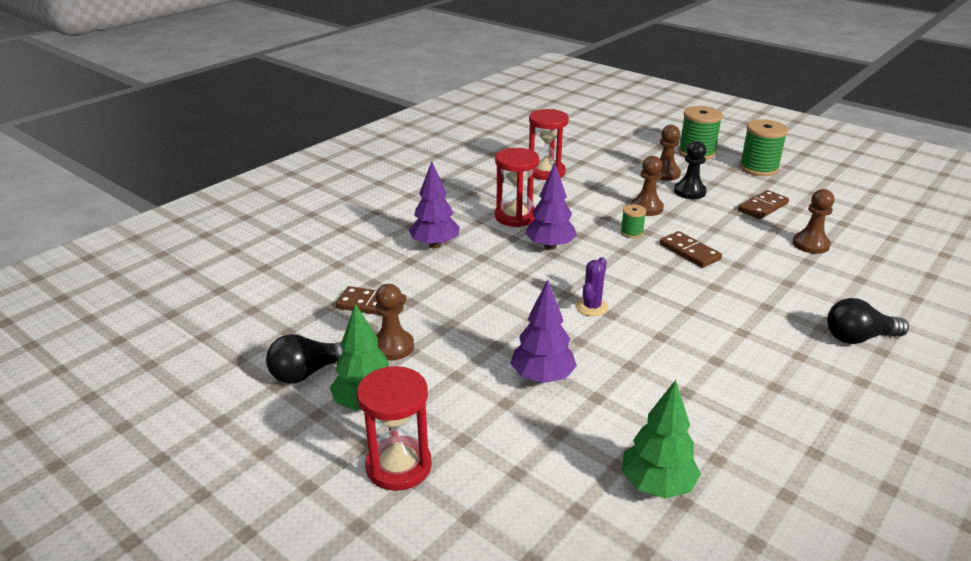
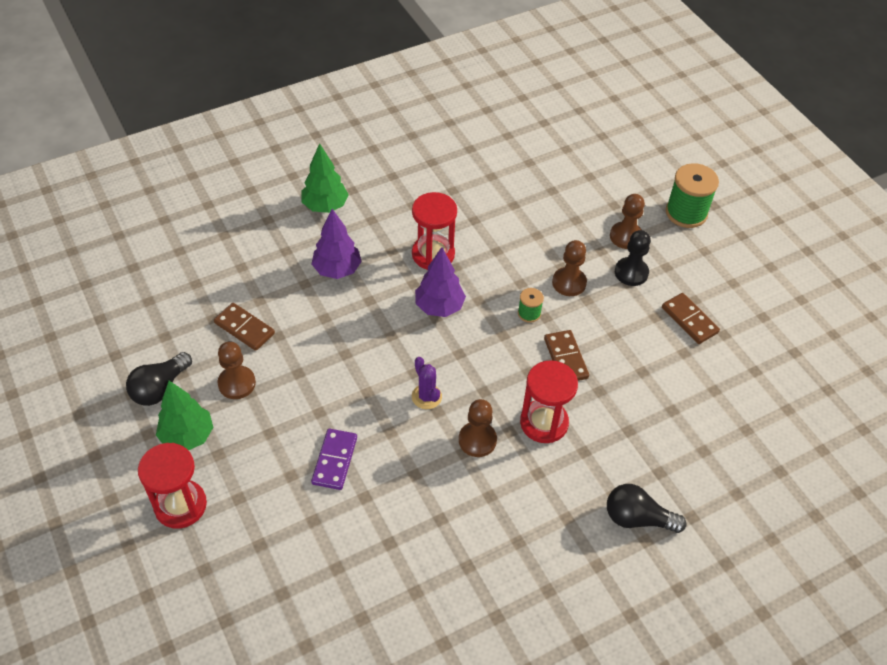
camera: 20 degrees right, 20 degrees up
(308, 372) = (160, 388): black light bulb -> black light bulb turned 45 degrees counterclockwise
(542, 377) = (335, 460): purple tree -> purple domino
(546, 172) = (504, 196): red hourglass -> red hourglass (544, 423)
(591, 307) = (426, 397): purple cactus -> purple cactus turned 75 degrees counterclockwise
(657, 485) = (353, 596): green tree -> green tree (325, 206)
(758, 168) = (735, 259): green spool -> none
(762, 207) = (689, 320): brown domino -> brown domino turned 75 degrees clockwise
(810, 244) = (694, 389): brown pawn -> brown pawn (477, 440)

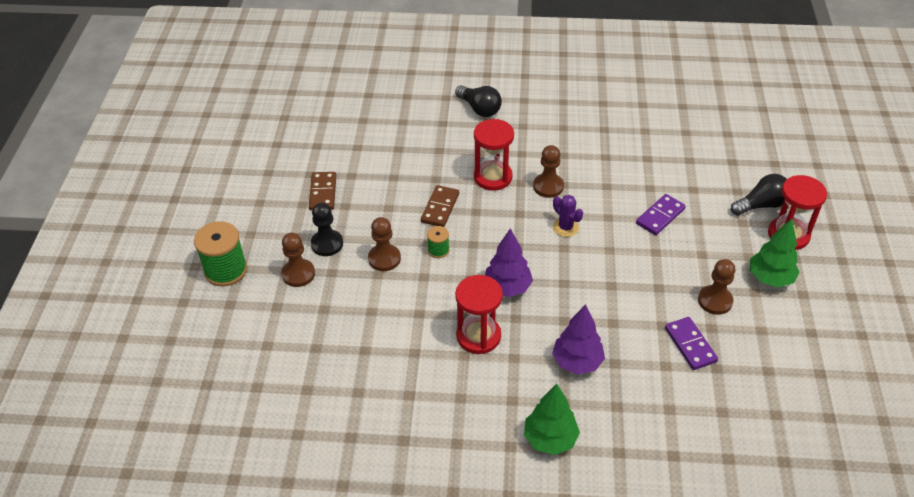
camera: 145 degrees left, 5 degrees down
(160, 388) = (784, 325): black light bulb -> black light bulb (761, 205)
(244, 328) = (690, 345): brown domino -> purple domino
(426, 397) = (565, 227): purple cactus -> purple cactus turned 45 degrees counterclockwise

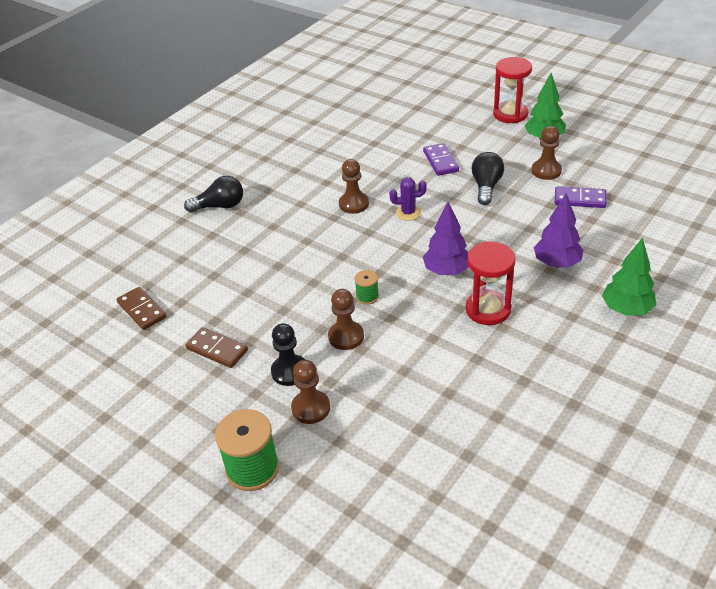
camera: 55 degrees left, 5 degrees down
(440, 208) = (317, 276): brown domino -> brown domino (142, 310)
(493, 177) = (311, 230): red hourglass -> none
(761, 205) = (471, 113): black light bulb -> black light bulb (486, 187)

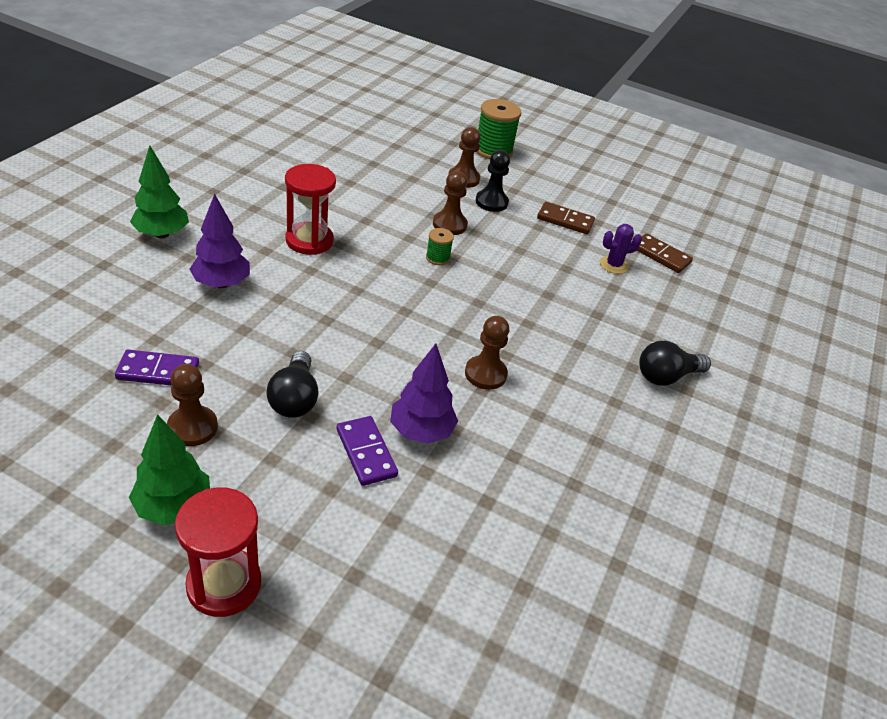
camera: 160 degrees right, 0 degrees up
(408, 213) = (407, 357): purple cactus -> purple cactus (613, 265)
(447, 271) = (353, 280): purple tree -> purple tree (421, 431)

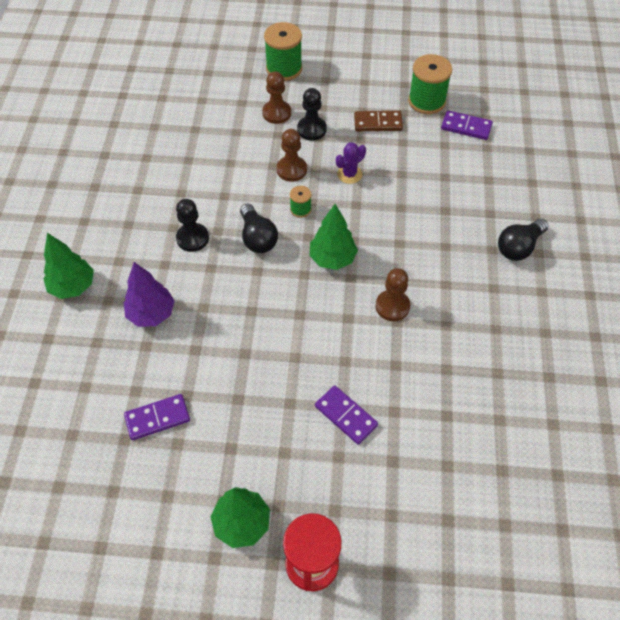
camera: 15 degrees left, 15 degrees up
(192, 427) = (213, 454): brown pawn -> none
(294, 398) = (270, 394): black light bulb -> black light bulb (257, 238)
(309, 241) = (192, 238): red hourglass -> black pawn
(421, 431) = (373, 379): purple tree -> none
(445, 309) = (332, 259): none -> green tree
(613, 265) = (435, 154): purple cactus -> purple cactus (349, 174)
(628, 221) = (426, 101): none -> green spool
(660, 255) = (466, 127): brown domino -> purple domino

